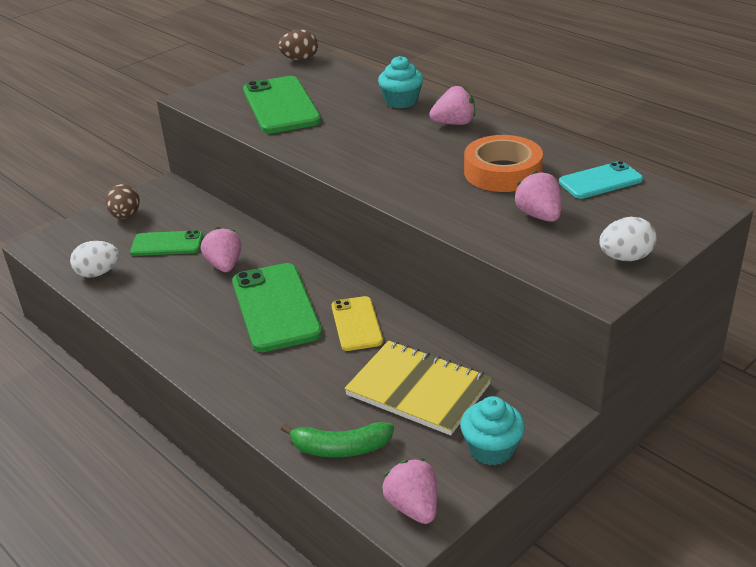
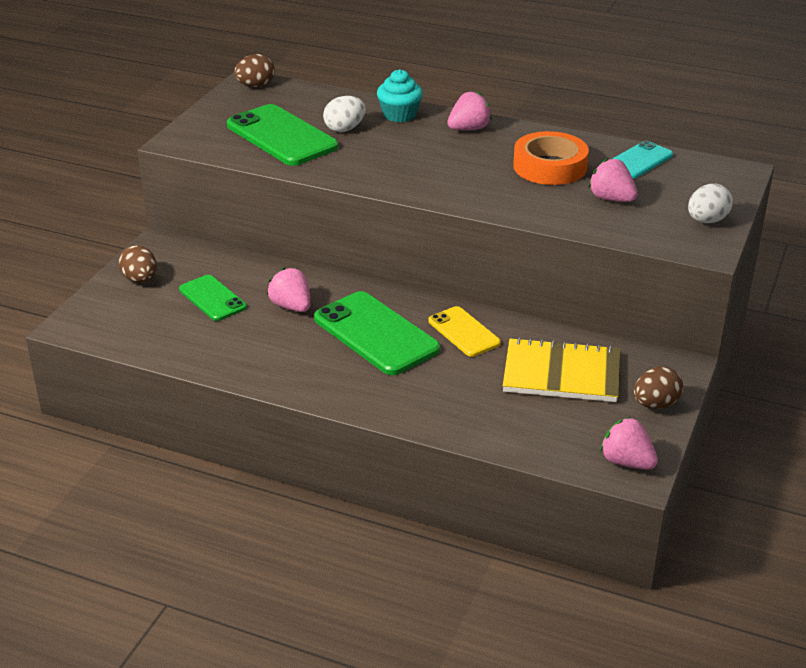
camera: 25 degrees left, 0 degrees up
(98, 273) = (163, 340): white egg -> white egg (344, 129)
(167, 244) = (212, 298): green phone -> green phone turned 75 degrees clockwise
(340, 448) = (532, 434): green banana -> none
(491, 449) = (655, 404): turquoise cupcake -> brown egg

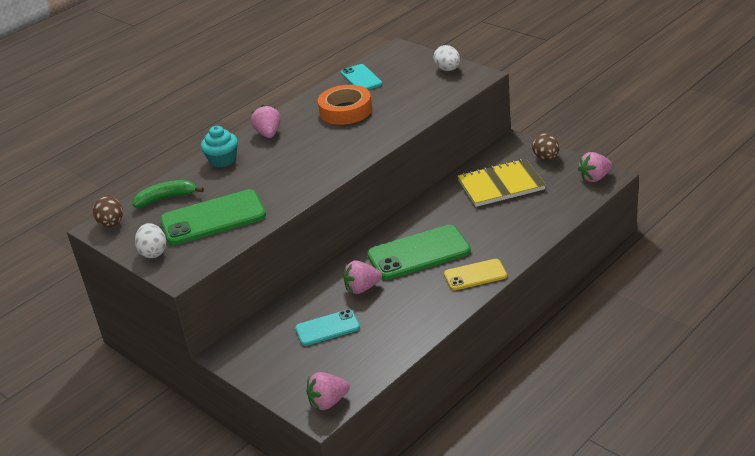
camera: 65 degrees left, 0 degrees up
(140, 280) = (275, 367): brown egg -> none
(212, 298) = (327, 328): green phone -> turquoise phone
(311, 102) = (166, 198): none -> green banana
(344, 129) = (225, 187): white egg -> white egg (153, 252)
(464, 332) = (437, 215): yellow phone -> yellow phone (475, 275)
(561, 374) = (501, 185): yellow notebook -> yellow notebook turned 45 degrees clockwise
(611, 199) = (402, 96): pink strawberry -> pink strawberry (328, 402)

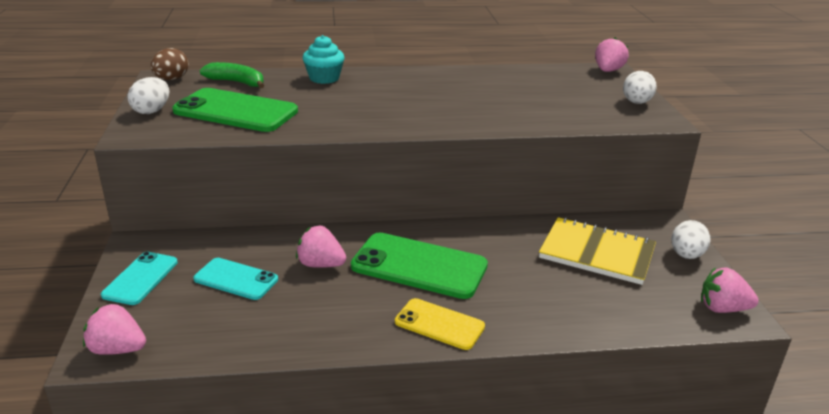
camera: 35 degrees right, 5 degrees down
(268, 134) = (391, 78): pink strawberry -> pink strawberry (608, 71)
(345, 110) = (484, 91): orange tape -> none
(361, 78) = (540, 75): turquoise phone -> turquoise phone (140, 278)
(546, 158) = (686, 255): brown egg -> white egg

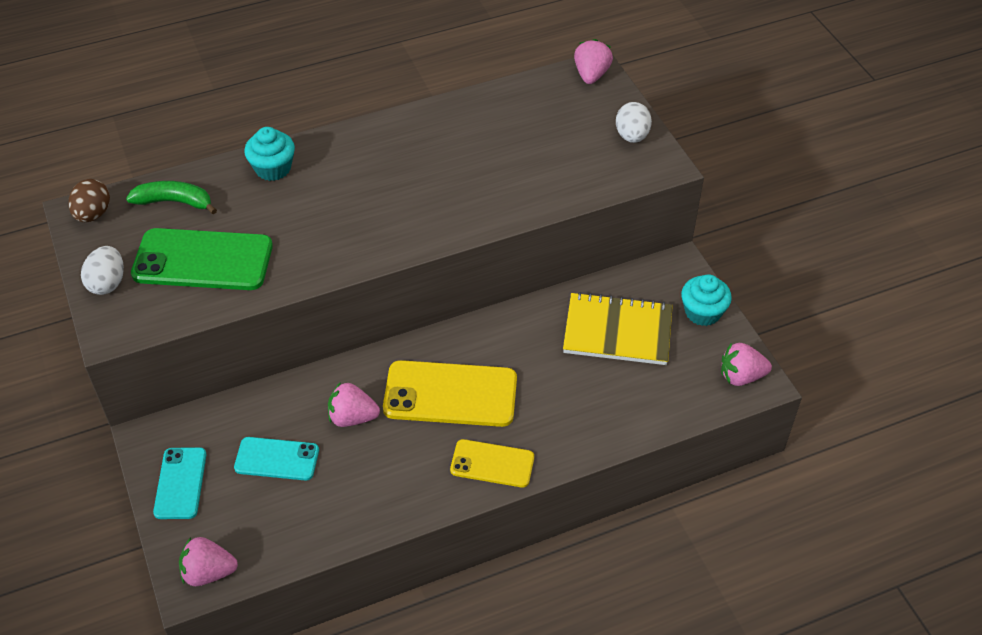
camera: 15 degrees left, 20 degrees up
(419, 266) = (450, 394): green phone -> yellow phone
(686, 255) = (702, 312): white egg -> turquoise cupcake

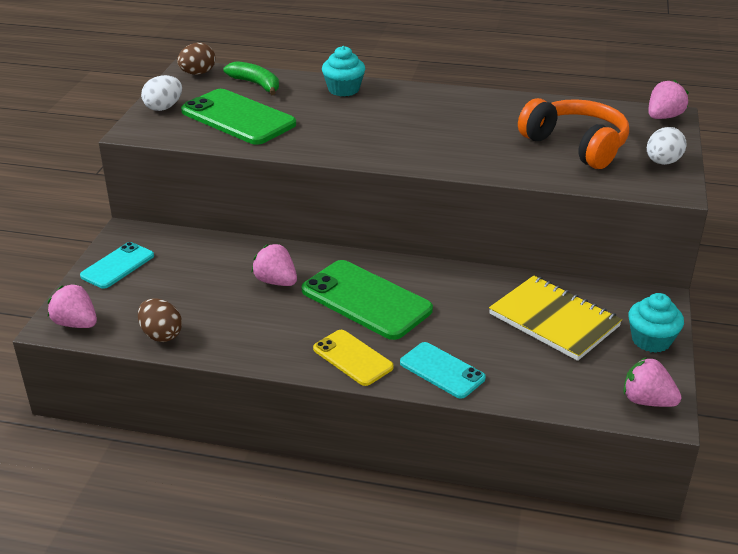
camera: 35 degrees right, 15 degrees down
(277, 459) = (195, 281): turquoise phone -> turquoise phone (442, 370)
(303, 537) = (161, 335): none -> brown egg
(450, 394) = (366, 300): yellow phone -> green phone
(548, 148) = (576, 145): none -> orange headphones

